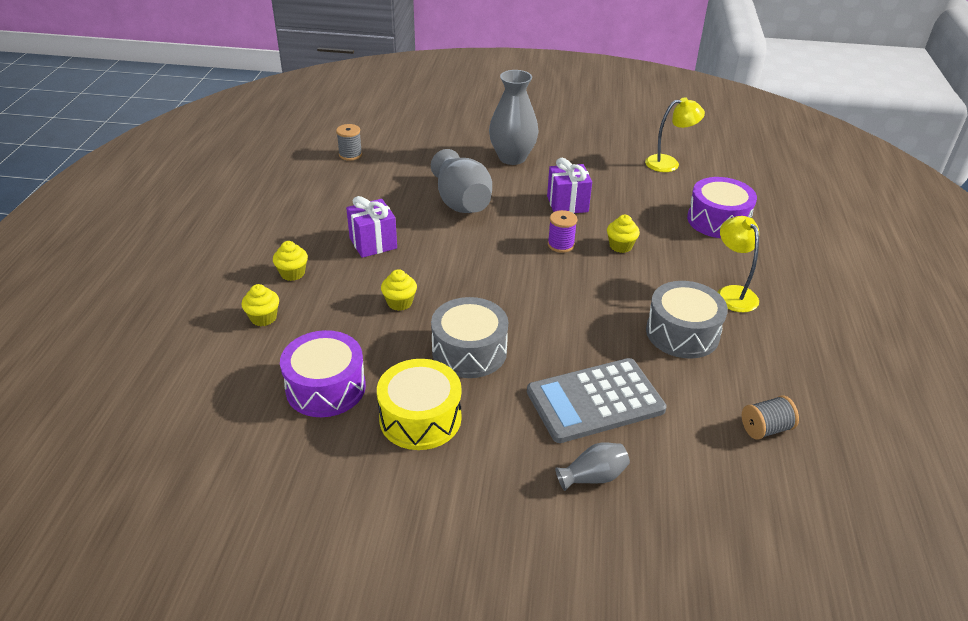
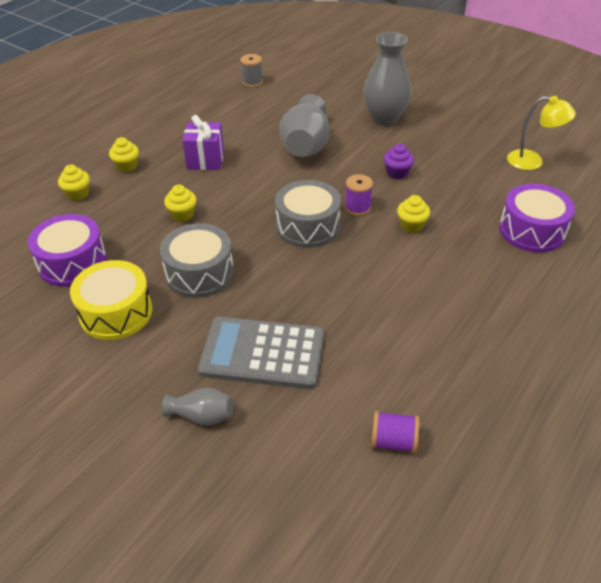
camera: 30 degrees right, 5 degrees up
(567, 204) = (397, 173): purple gift -> purple cupcake
(682, 333) = (396, 324): grey drum -> grey drum (308, 226)
(732, 293) = (480, 304): yellow lamp -> none
(765, 428) = (393, 441): grey spool -> purple spool

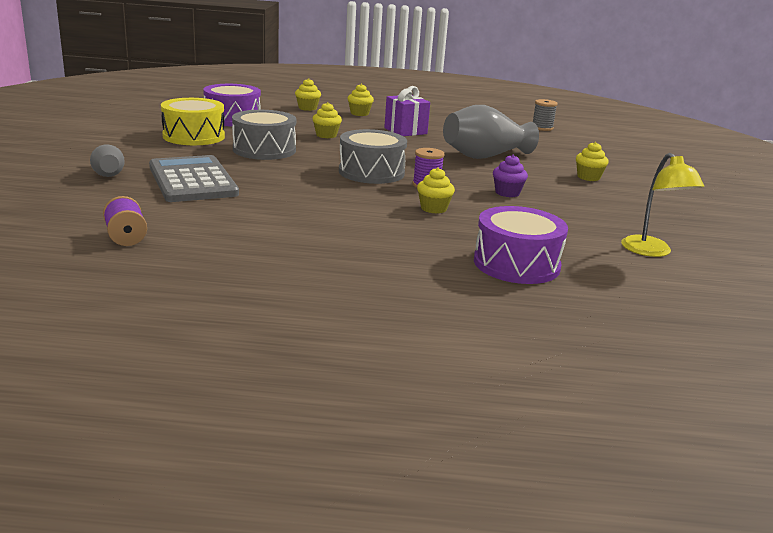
camera: 55 degrees right, 20 degrees down
(385, 118) = (588, 177): grey vase -> yellow cupcake

